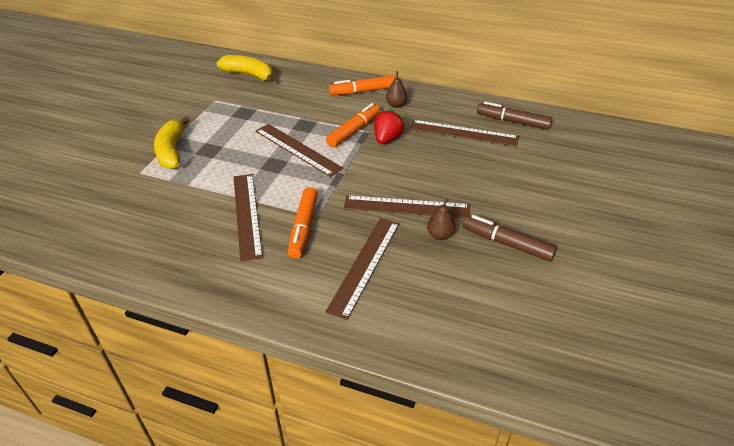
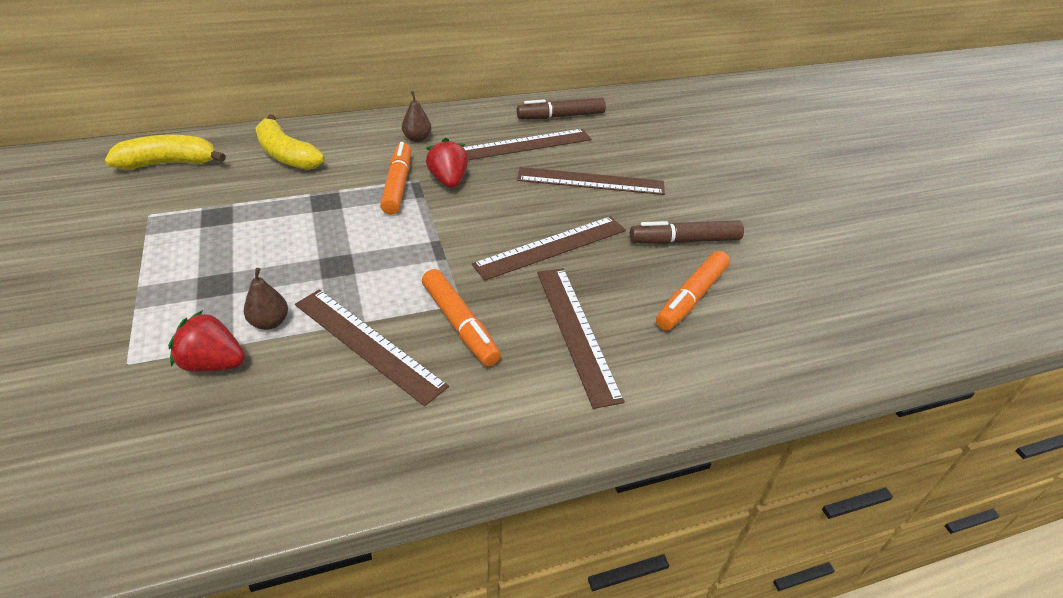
camera: 40 degrees left, 0 degrees up
(171, 190) = (213, 363): none -> red strawberry
(172, 151) = (152, 310): yellow banana -> yellow banana (286, 155)
(297, 149) = (348, 234): brown ruler -> brown ruler (591, 181)
(363, 91) = (360, 135): orange marker -> orange marker (691, 297)
(440, 235) = (616, 262): brown pear -> brown pear (269, 322)

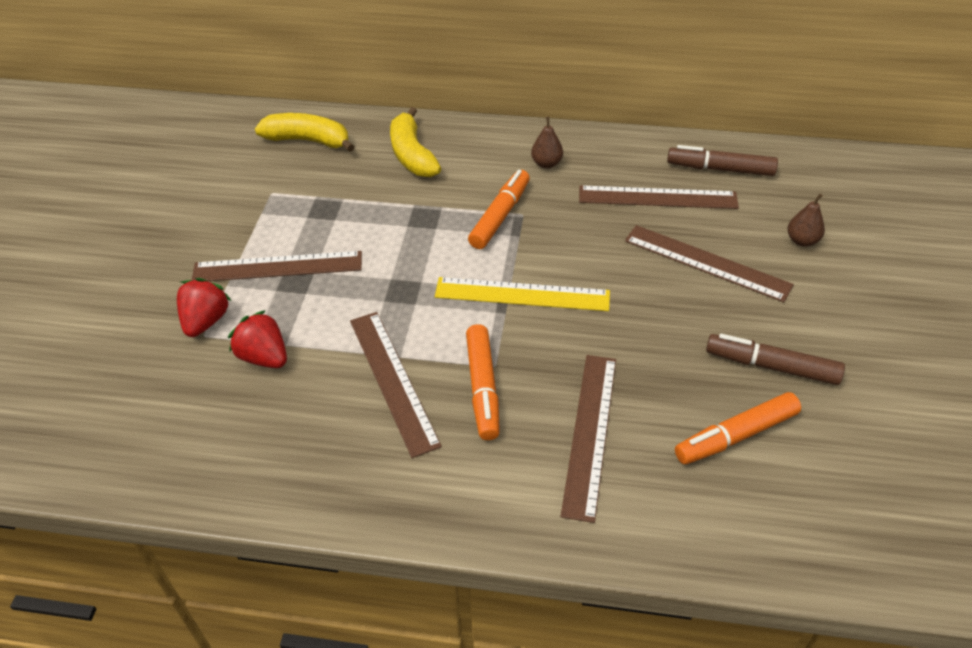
camera: 30 degrees right, 5 degrees up
(269, 322) = (323, 332): brown pear -> brown pear (802, 241)
(448, 180) = (553, 223): red strawberry -> red strawberry (206, 321)
(453, 240) = (522, 294): none -> yellow ruler
(551, 247) = (617, 331): brown ruler -> brown ruler (277, 267)

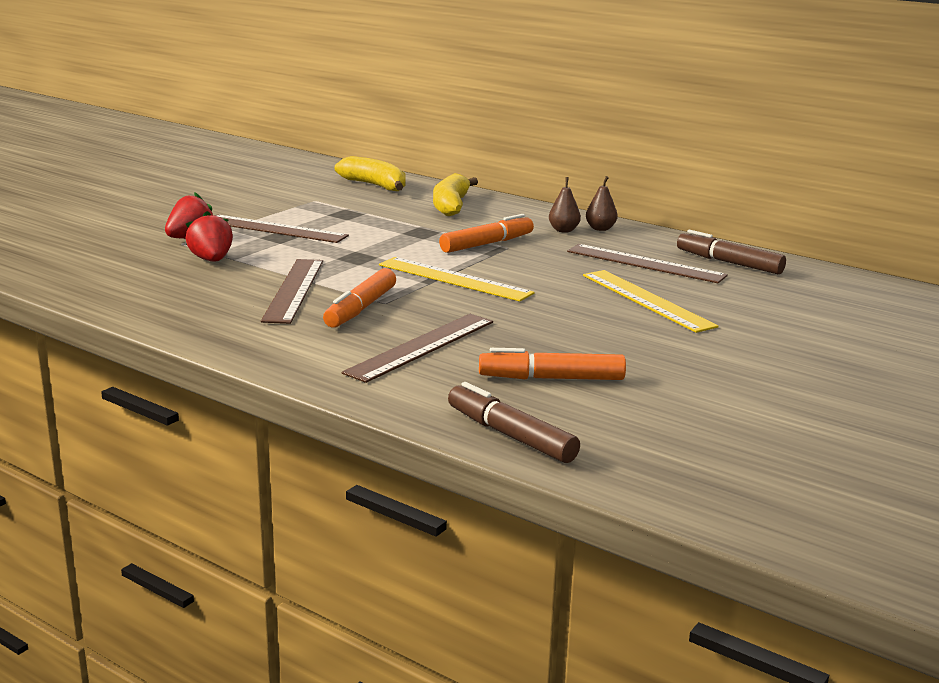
camera: 25 degrees right, 25 degrees down
(706, 262) = (647, 300): brown ruler -> yellow ruler
(771, 366) = (636, 357): brown marker -> brown marker (510, 436)
(802, 241) = (761, 310): brown pear -> brown pear (600, 229)

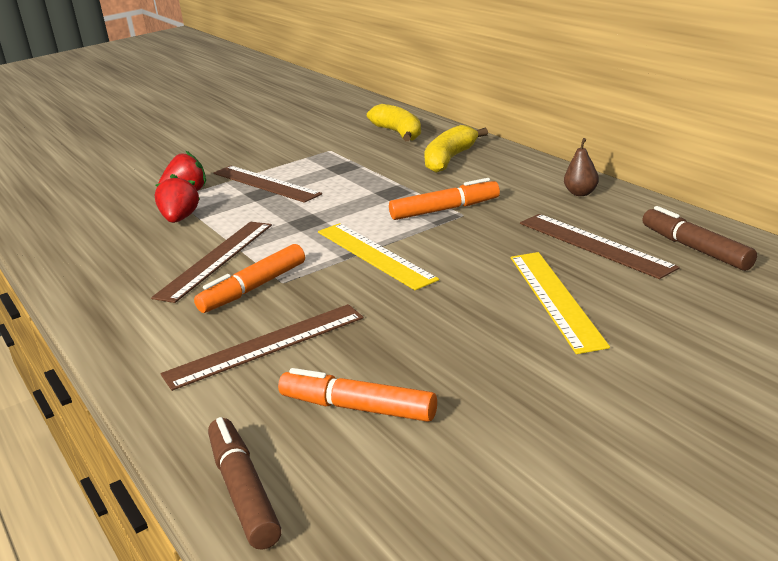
camera: 25 degrees right, 5 degrees up
(563, 230) = (539, 194): brown pear -> none

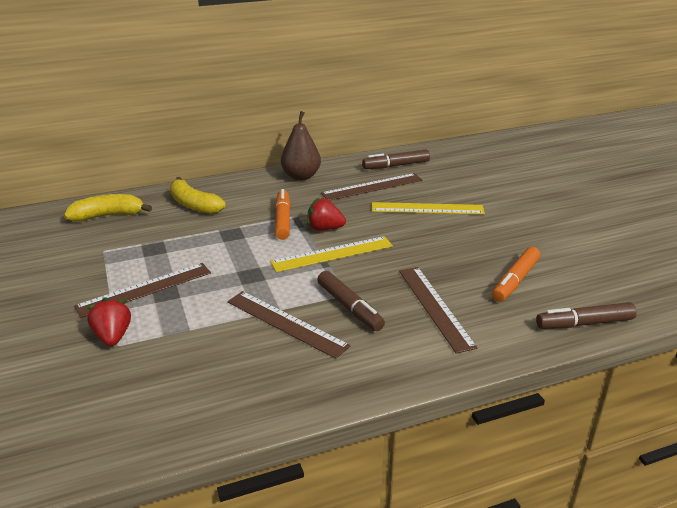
camera: 80 degrees left, 5 degrees up
(180, 219) = (179, 341): red strawberry -> red strawberry (324, 228)
(254, 288) = (349, 307): orange marker -> brown marker
(581, 193) = (301, 176): brown pear -> brown pear, size x1.83

